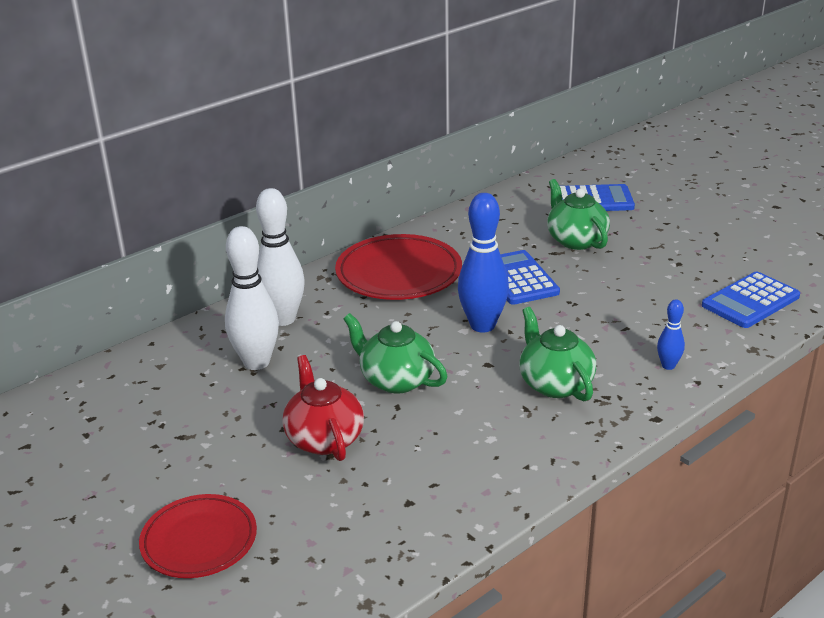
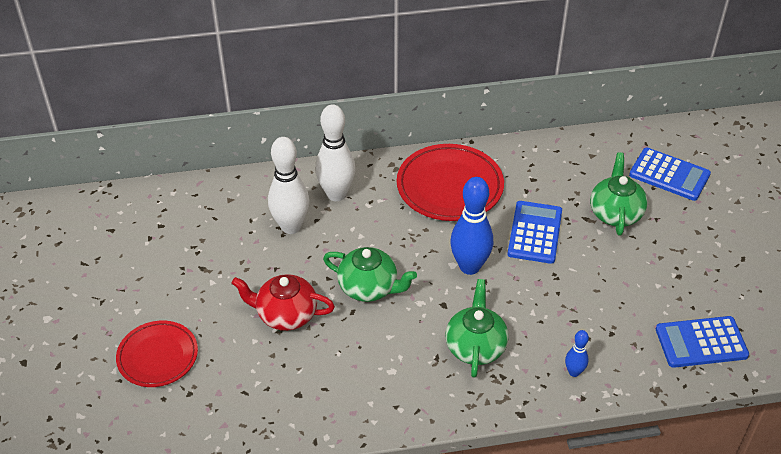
camera: 30 degrees right, 15 degrees up
(324, 438) = (285, 315): red teapot -> red teapot turned 90 degrees counterclockwise
(396, 380) = (369, 287): green teapot -> green teapot turned 135 degrees clockwise

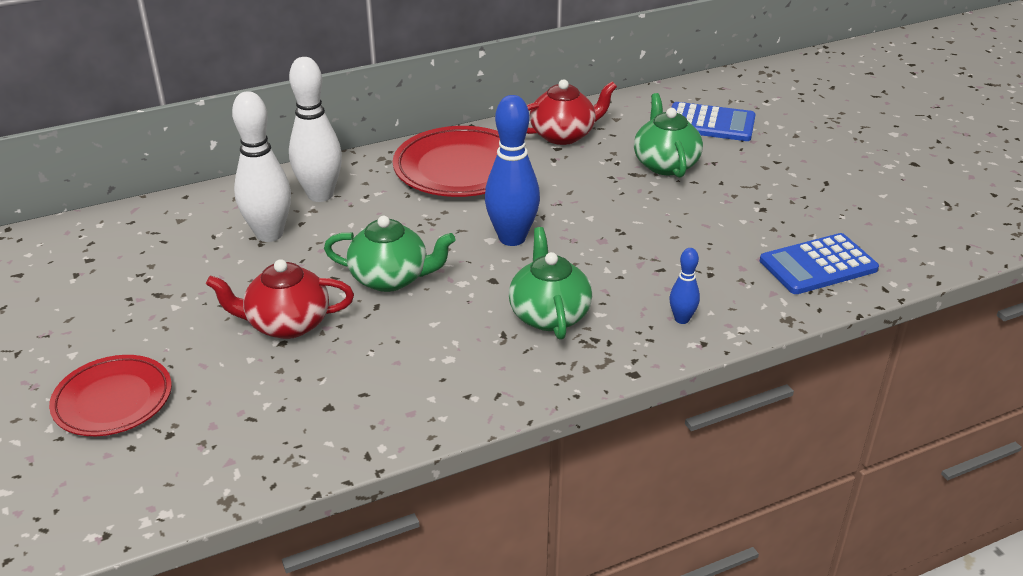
camera: 15 degrees left, 10 degrees down
(535, 232) = (579, 195): blue calculator -> none
(542, 166) = (564, 135): none -> red teapot

